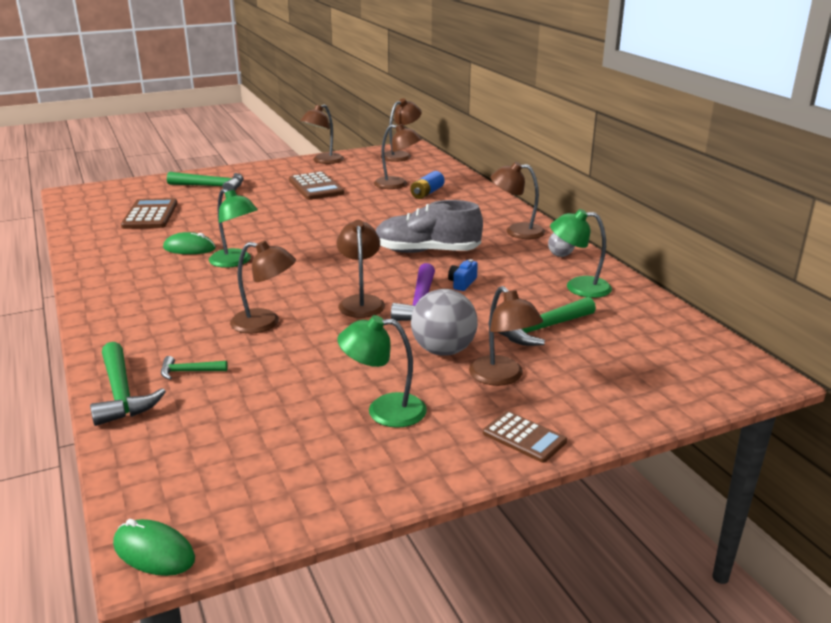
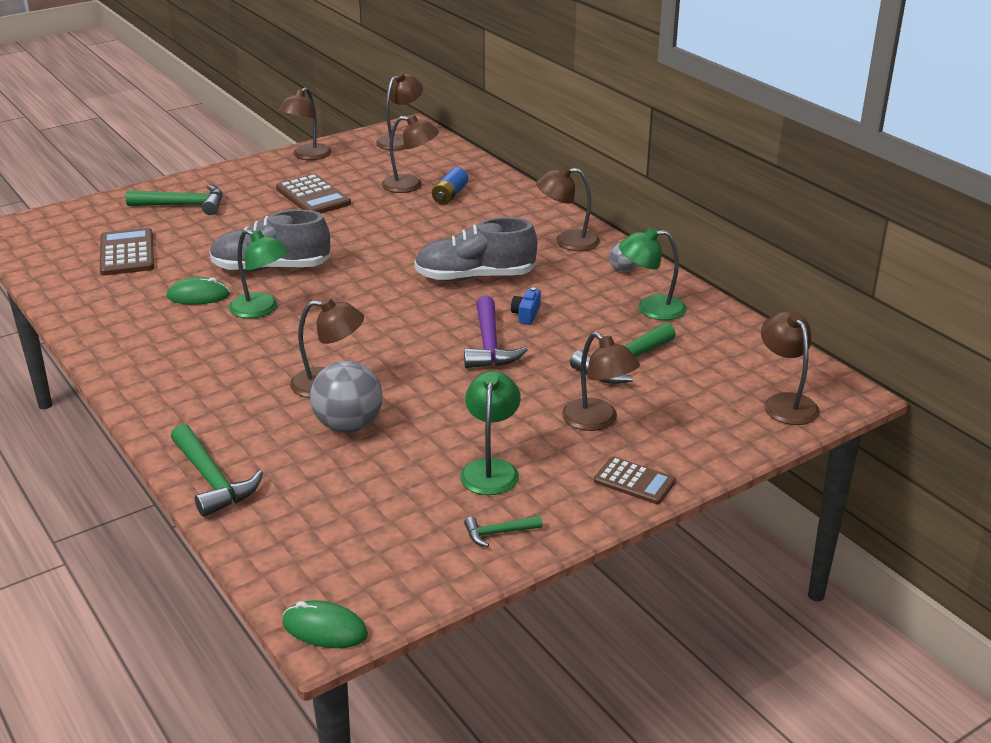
camera: 10 degrees left, 5 degrees up
(189, 372) = (272, 448): green hammer -> green hammer (498, 533)
(258, 233) = (271, 268): none -> grey shoe
(361, 302) = (424, 348): brown lamp -> brown lamp (785, 403)
(384, 410) = (491, 469): green lamp -> green lamp turned 105 degrees clockwise
(443, 351) = (530, 397): grey ball -> grey ball (348, 426)

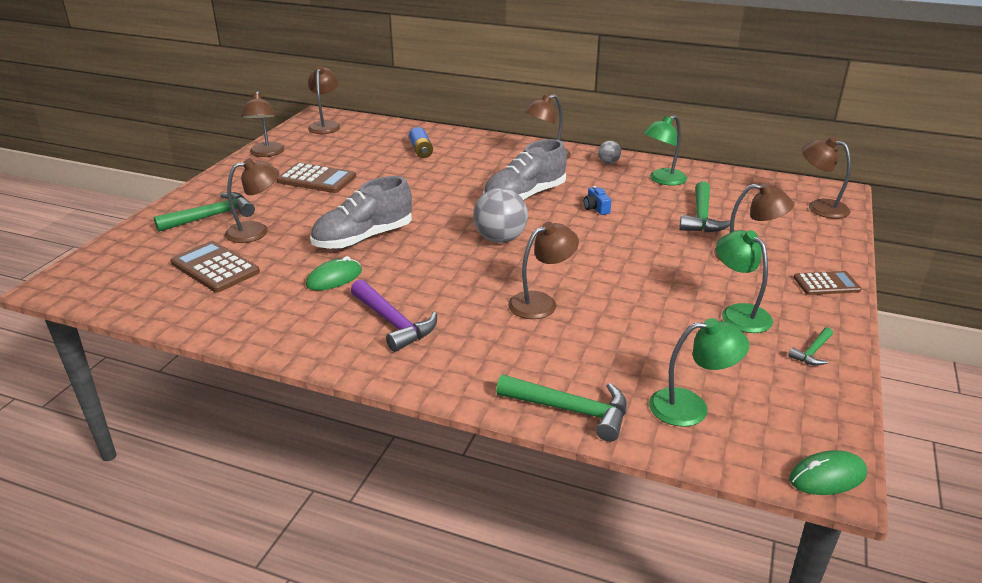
camera: 35 degrees left, 0 degrees up
(261, 309) = (403, 270): green lamp -> green lamp (691, 407)
(348, 426) = (603, 325): grey ball -> grey ball (500, 239)
(410, 185) = (381, 152): brown lamp -> brown lamp (256, 231)
(489, 345) = (605, 235): purple hammer -> purple hammer (393, 323)

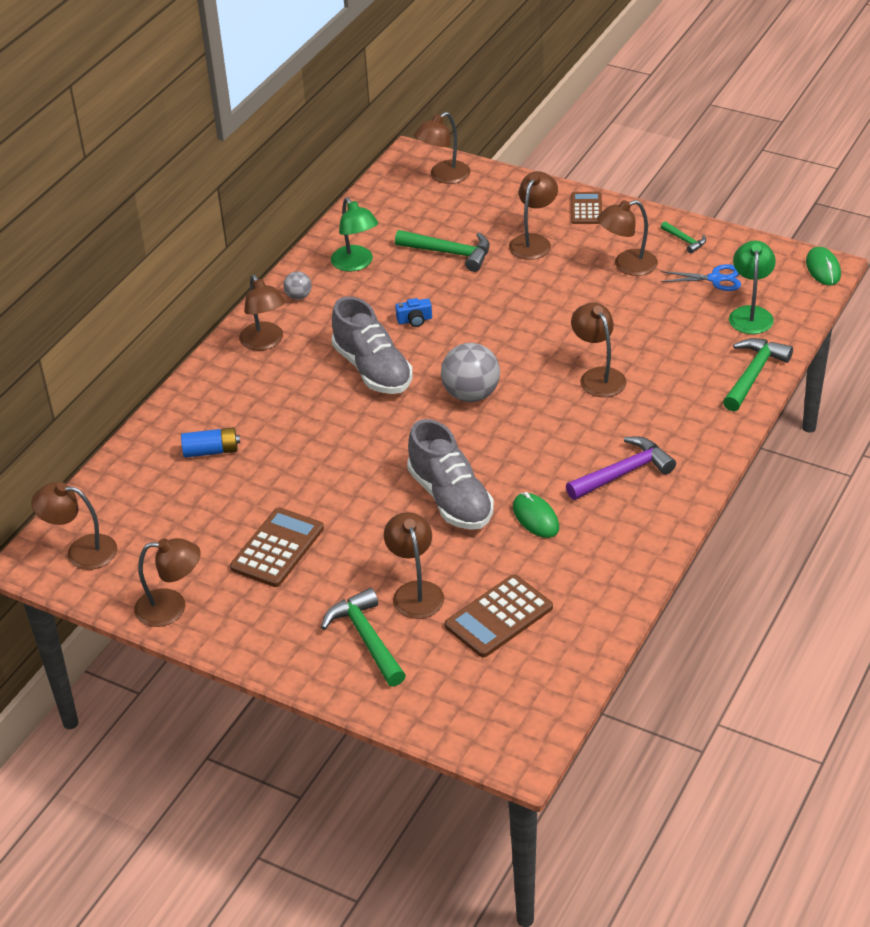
camera: 80 degrees left, 10 degrees up
(738, 313) = (627, 265): green lamp -> brown lamp
(749, 377) = (715, 279): none -> blue scissors

